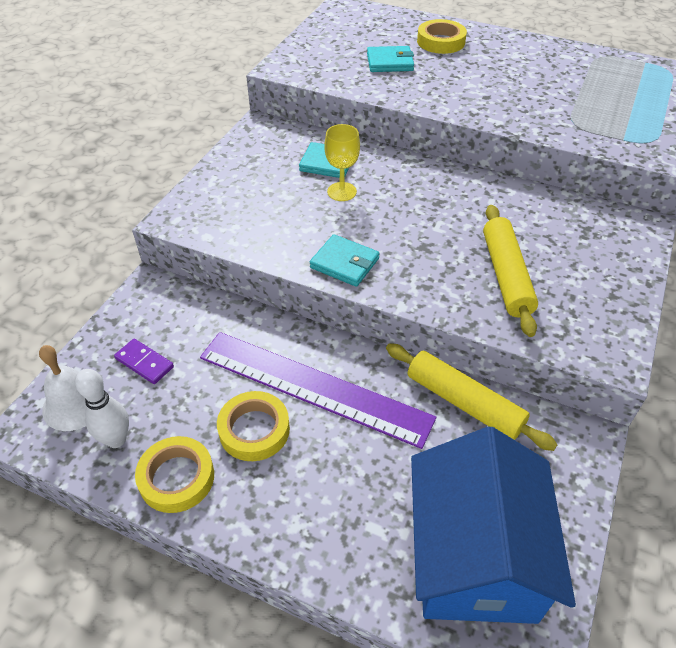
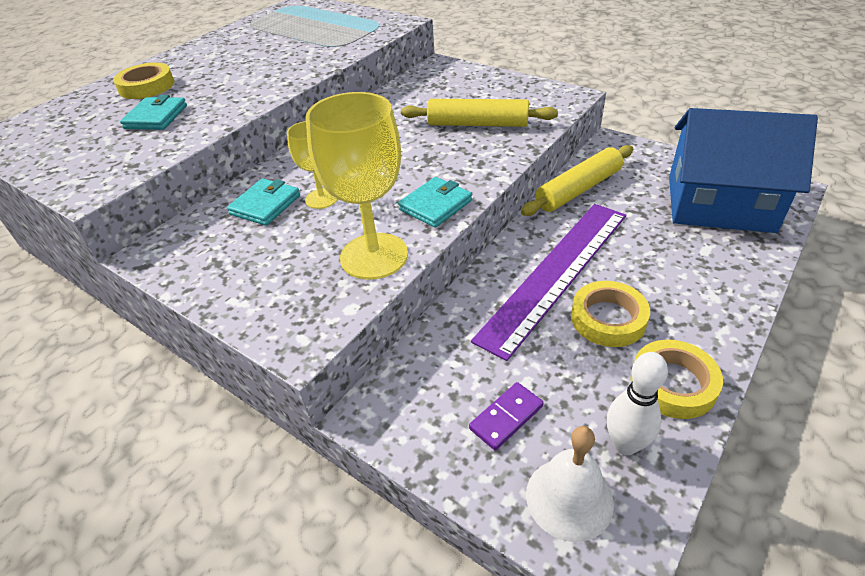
camera: 75 degrees left, 5 degrees down
(268, 237) = (374, 256): none -> yellow goblet

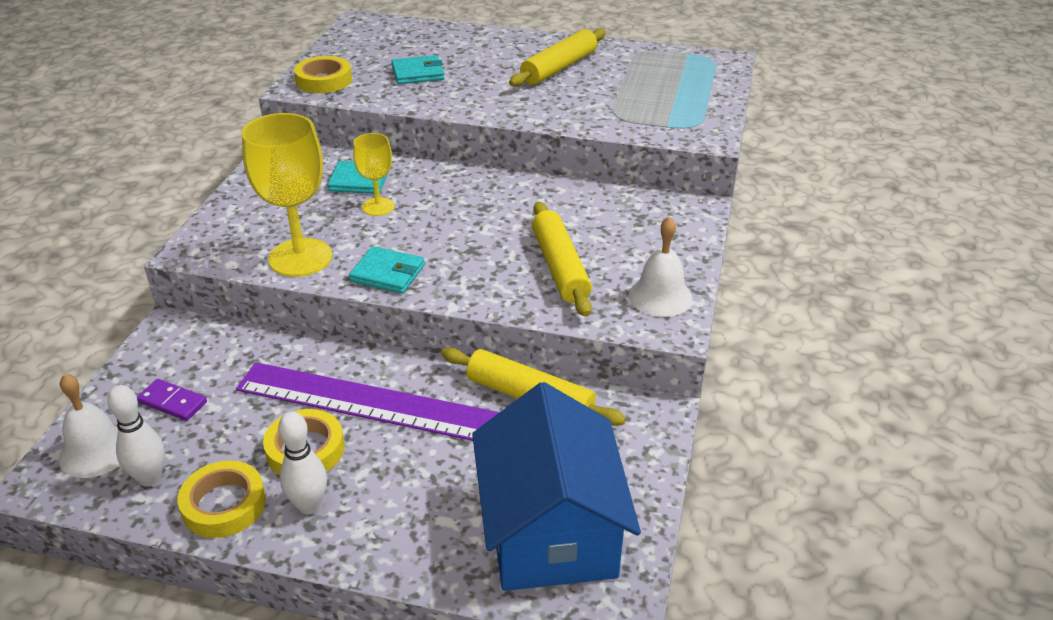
camera: 65 degrees right, 5 degrees down
(147, 86) = (472, 49): yellow tape -> yellow tape (324, 80)
(234, 55) = (559, 68): none -> yellow rolling pin
(534, 94) = (660, 296): none -> white bell
(681, 324) = (309, 505): none -> white bowling pin

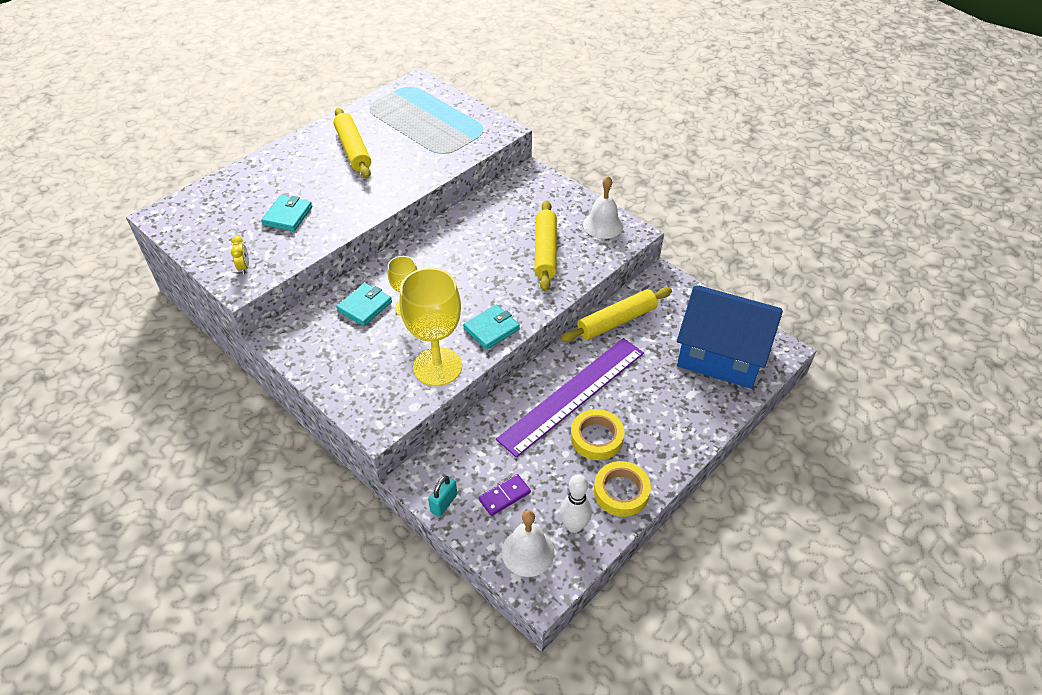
camera: 60 degrees left, 10 degrees up
(143, 359) = (444, 503): none -> turquoise padlock
(309, 505) = (645, 450): white bowling pin -> none
(324, 80) = (244, 267): yellow tape -> yellow clock
(560, 267) = (545, 251): yellow rolling pin -> yellow rolling pin turned 75 degrees clockwise

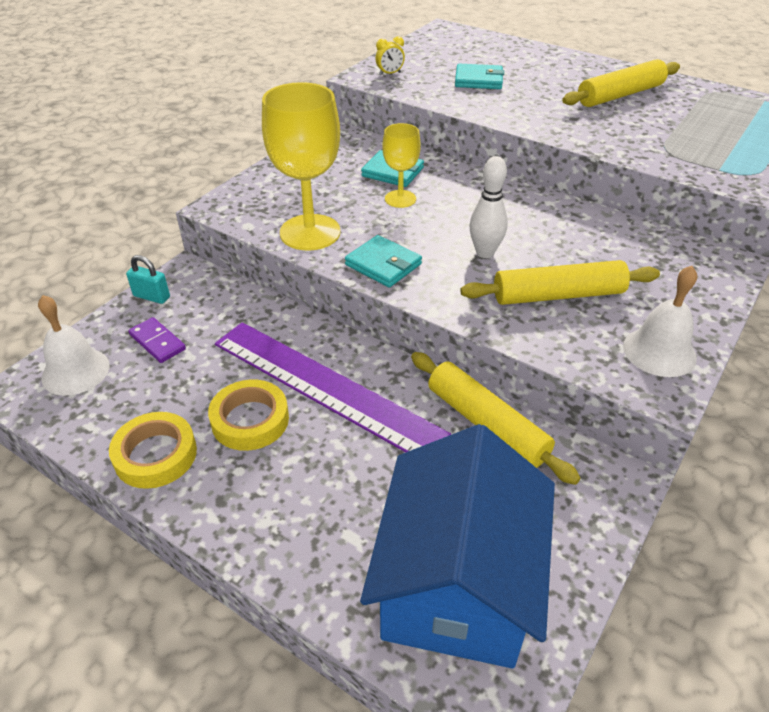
camera: 80 degrees right, 5 degrees down
(574, 526) = (106, 410): white bowling pin -> white bowling pin (485, 252)

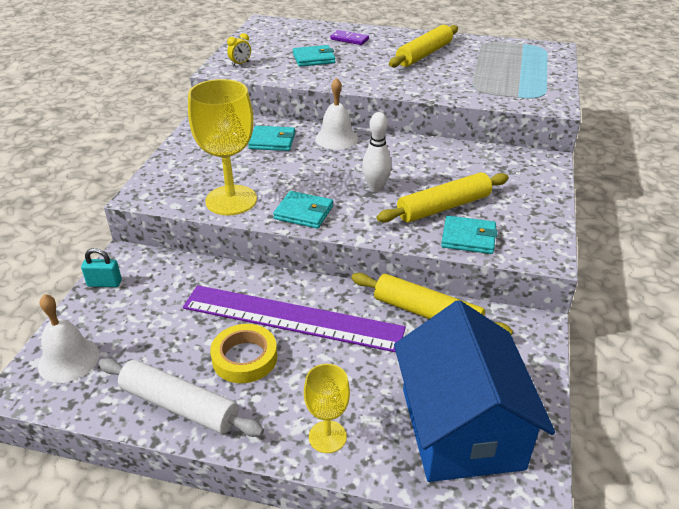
camera: 20 degrees left, 5 degrees down
(155, 455) = (179, 405): yellow tape -> white rolling pin
(157, 342) = (130, 318): purple domino -> purple domino (349, 39)
(400, 199) = (289, 160): yellow goblet -> yellow goblet (327, 437)
(570, 342) = (468, 238): none -> turquoise wallet
(659, 351) = (530, 230): white bell -> white bell (336, 138)

